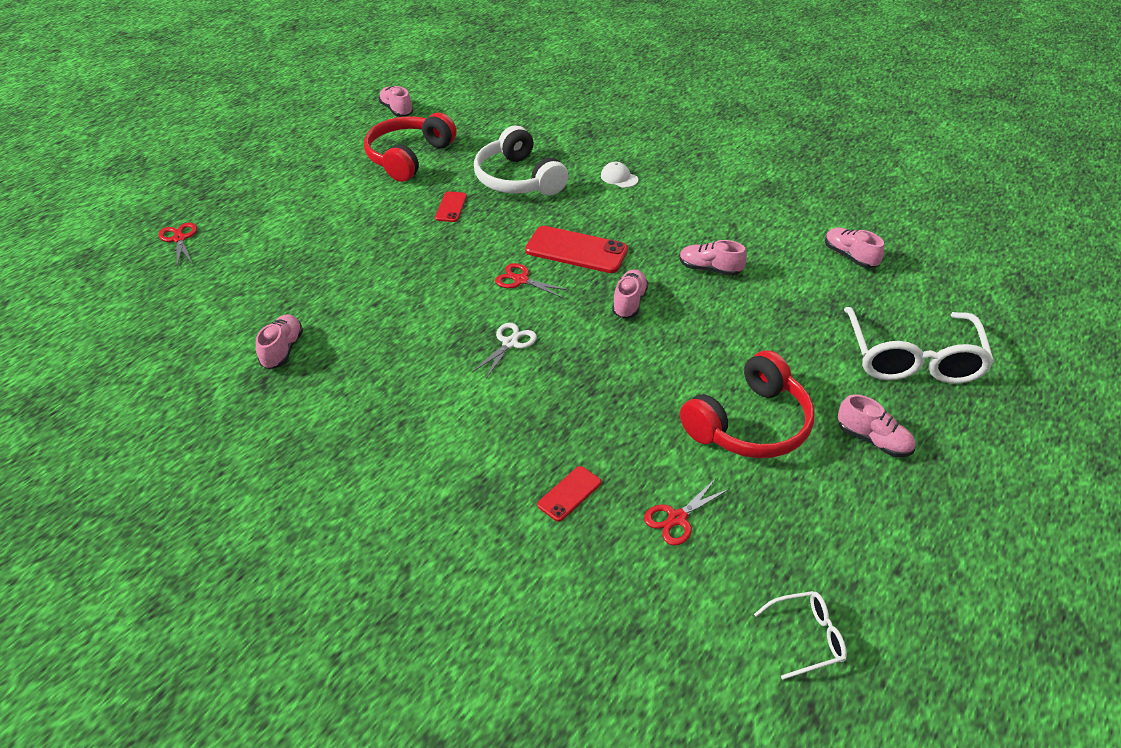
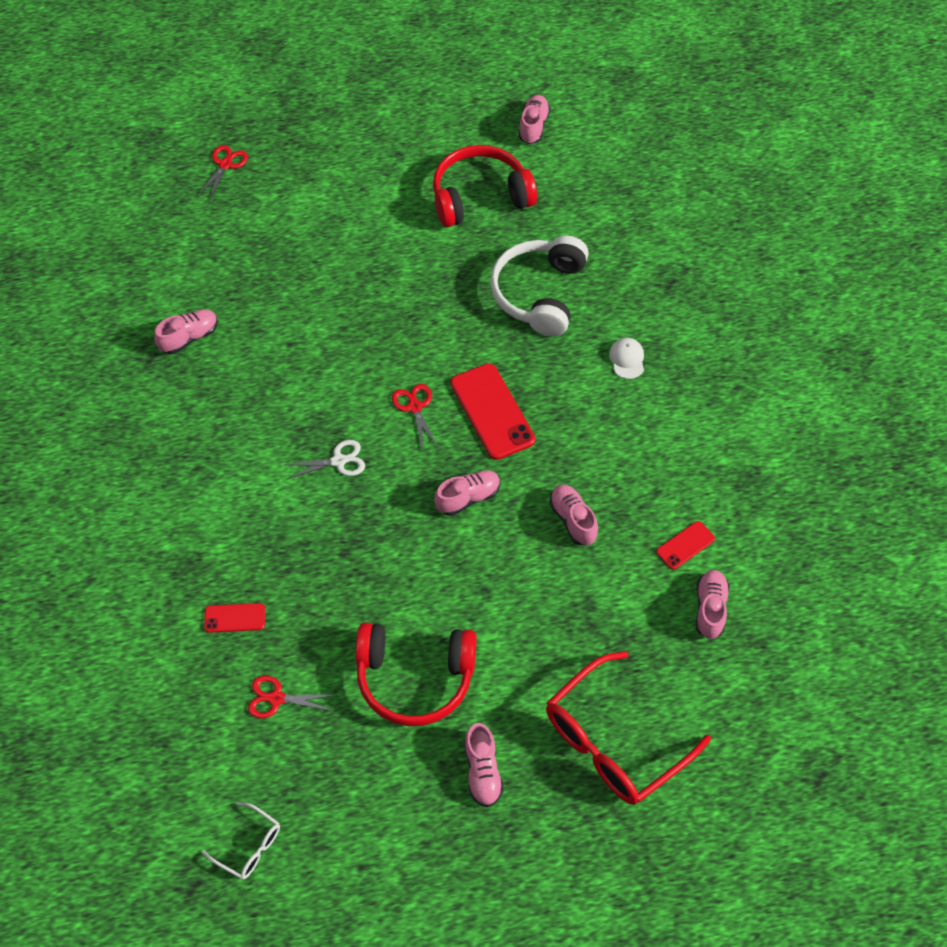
camera: 45 degrees right, 15 degrees up
(451, 207) = (449, 284): red phone -> red phone (685, 545)
(912, 358) = (615, 740): white glasses -> red glasses

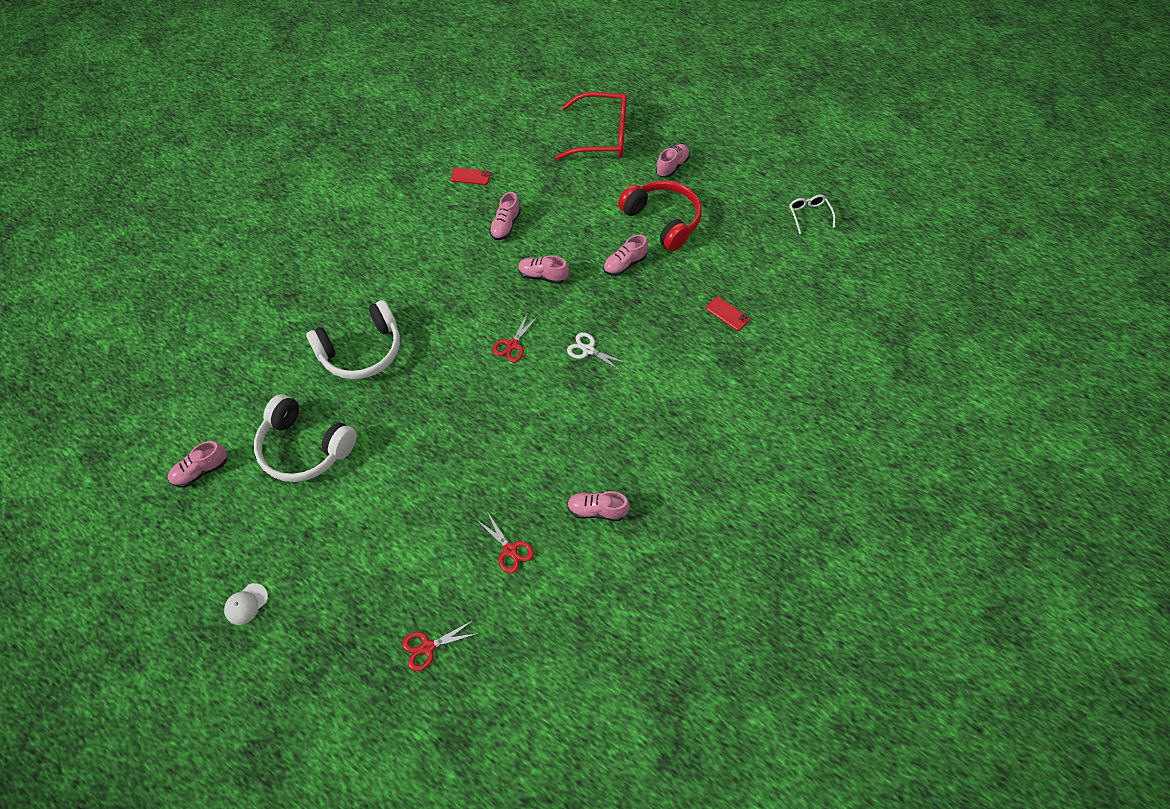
camera: 135 degrees left, 0 degrees up
(276, 698) = (740, 262): red scissors -> red scissors (510, 550)
(480, 197) = (305, 447): red headphones -> white headphones
(492, 411) = (475, 307): red phone -> none
(627, 359) = (371, 275): white cap -> white cap (246, 604)
(710, 608) = (496, 147): pink shoe -> pink shoe (624, 264)

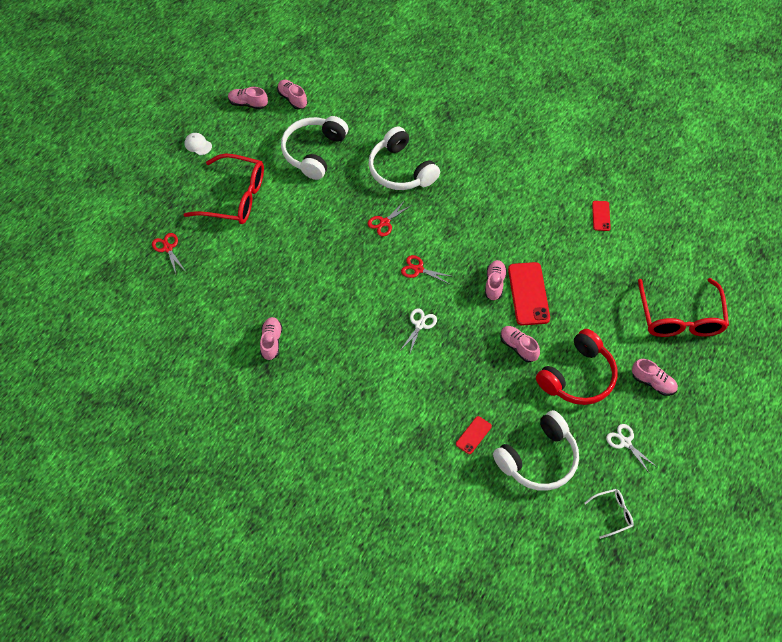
camera: 85 degrees right, 0 degrees up
(357, 553) = (234, 197): none -> red glasses
(505, 226) = (547, 250): pink shoe -> pink shoe (248, 104)
(510, 550) = (238, 288): red scissors -> red scissors (384, 222)
(559, 248) = (528, 294): none -> red phone
(735, 195) = (625, 442): none -> white scissors
(754, 263) = (538, 459): none -> white headphones

